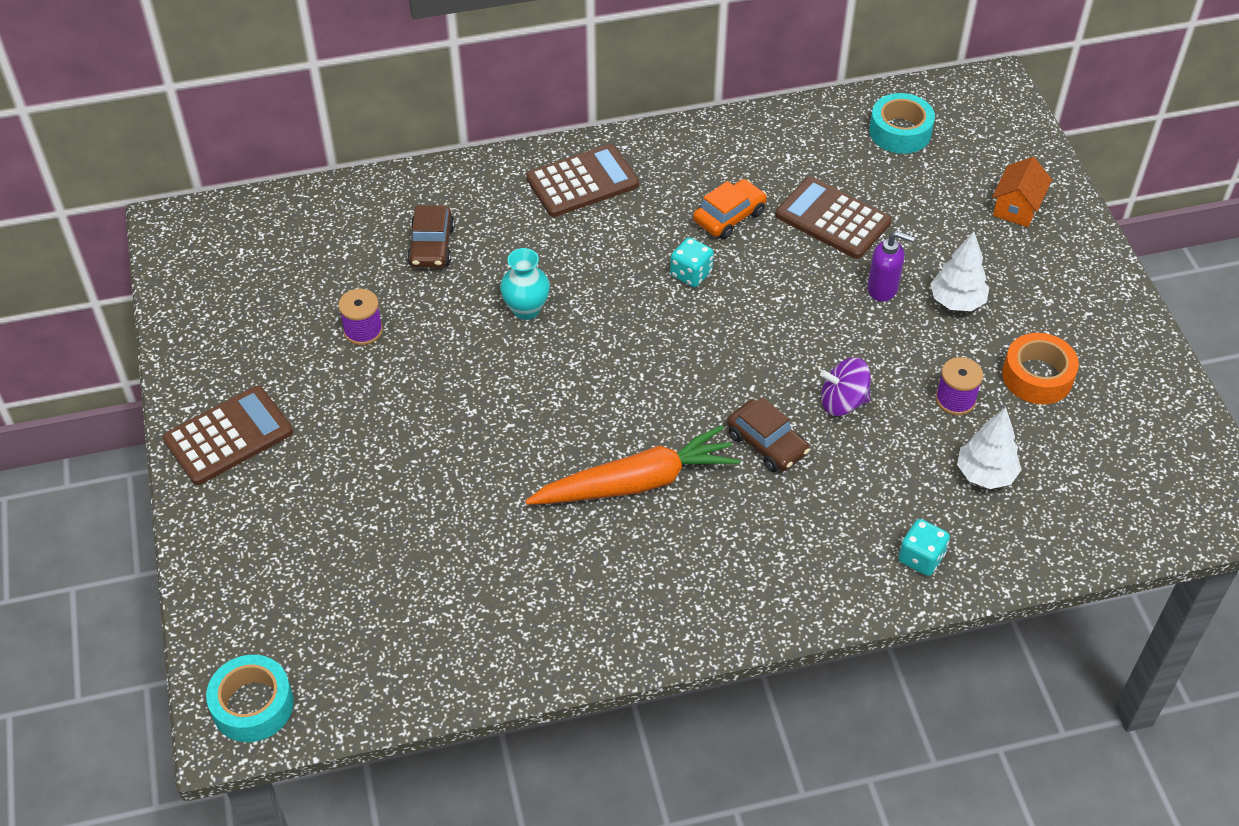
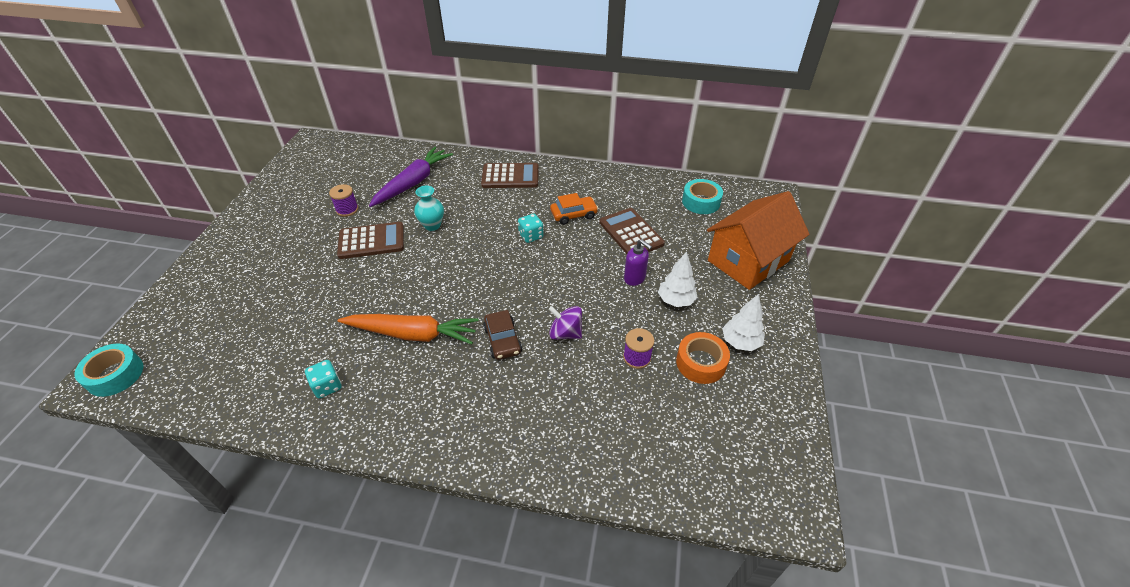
camera: 25 degrees right, 5 degrees down
(228, 436) = (242, 236): brown calculator -> brown calculator (371, 241)
(431, 246) = (413, 183): brown car -> purple carrot
(921, 558) = (545, 451): turquoise dice -> turquoise dice (327, 386)
(985, 474) = (625, 412): white tree -> white tree (740, 342)
(1017, 207) = (748, 260): orange house -> orange house, size x2.20

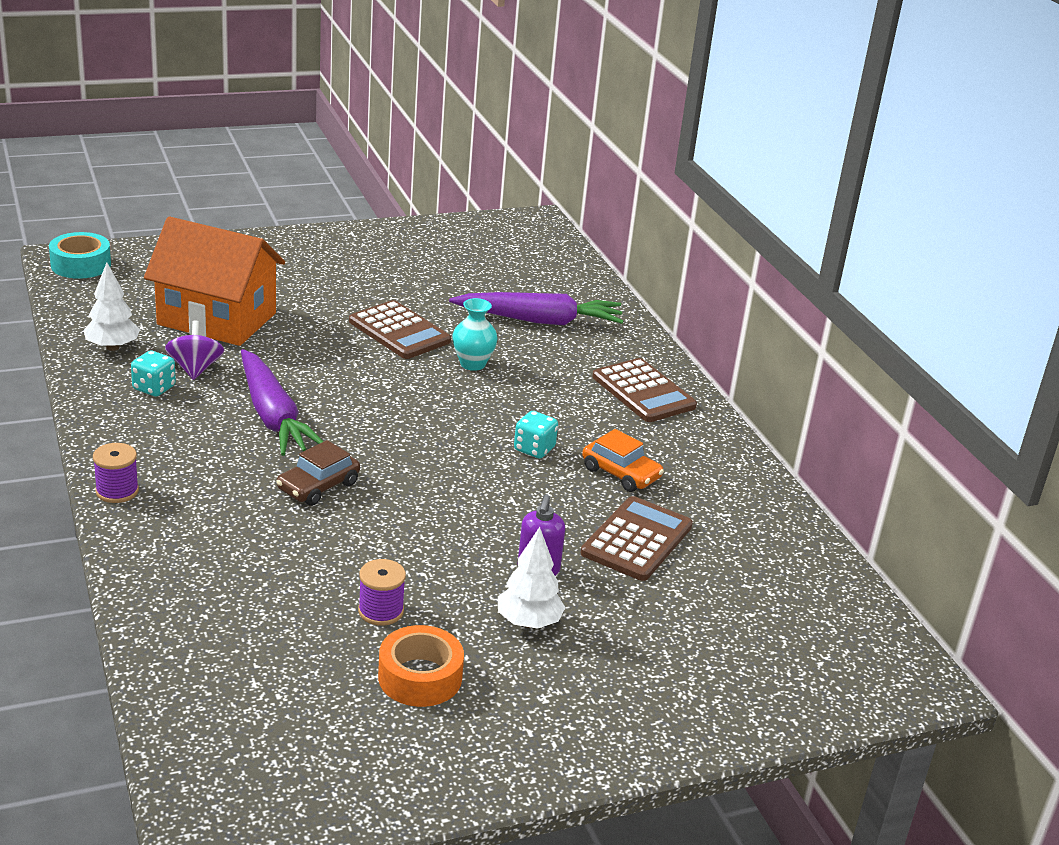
camera: 55 degrees right, 15 degrees down
(347, 210) = (437, 294): purple spool -> purple spool (117, 491)
(412, 334) = (273, 416): orange carrot -> purple carrot
(565, 333) = (373, 534): purple spinning top -> purple spinning top (195, 369)
(701, 202) = (798, 596): turquoise tape -> none
(740, 342) = (497, 711): white tree -> white tree (112, 347)
(748, 260) = (699, 684): orange house -> orange house (217, 319)

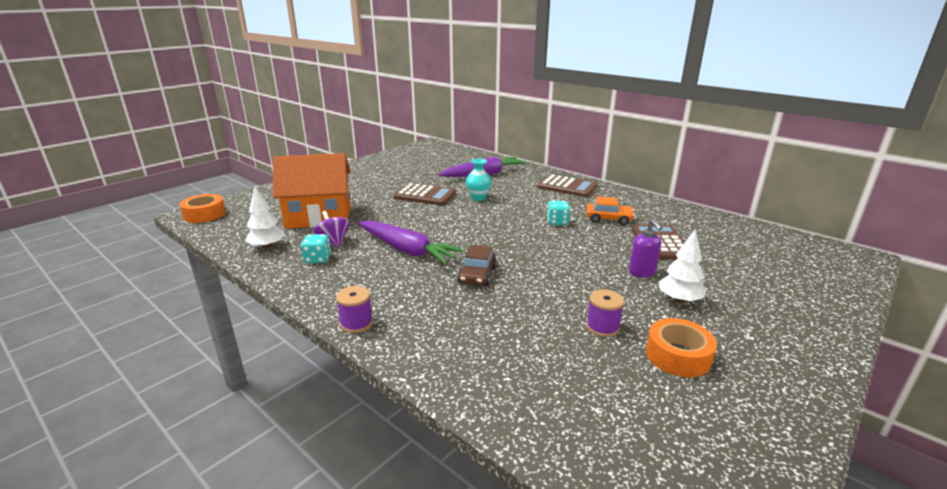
camera: 25 degrees left, 5 degrees down
(81, 265) = (204, 214): turquoise tape -> orange tape

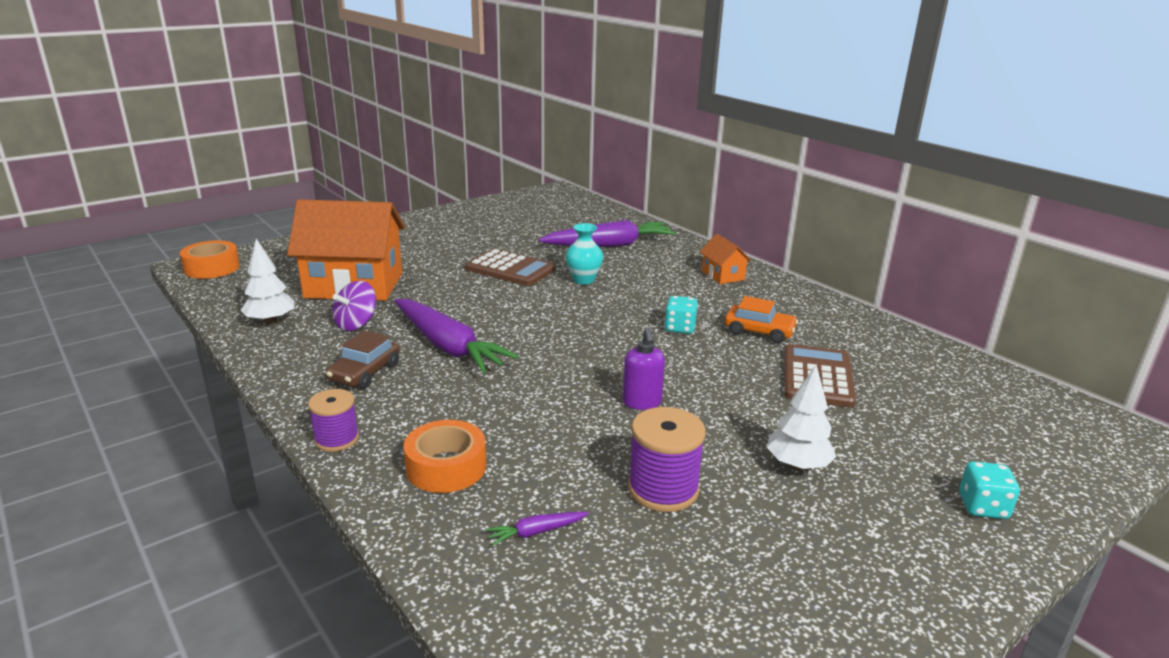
camera: 10 degrees right, 0 degrees up
(317, 259) = (326, 345): turquoise dice -> turquoise dice (983, 507)
(333, 242) = (356, 324): purple spinning top -> purple spinning top turned 120 degrees counterclockwise
(477, 275) = (526, 393): brown car -> brown car (365, 373)
(533, 368) = (536, 532): none -> purple carrot
(567, 187) = (723, 275): brown calculator -> orange house
(602, 327) = (663, 489): purple spool -> purple spool, size x1.52
(642, 272) = (764, 418): purple soap dispenser -> purple soap dispenser (642, 402)
(678, 356) = (749, 545): orange tape -> orange tape (446, 467)

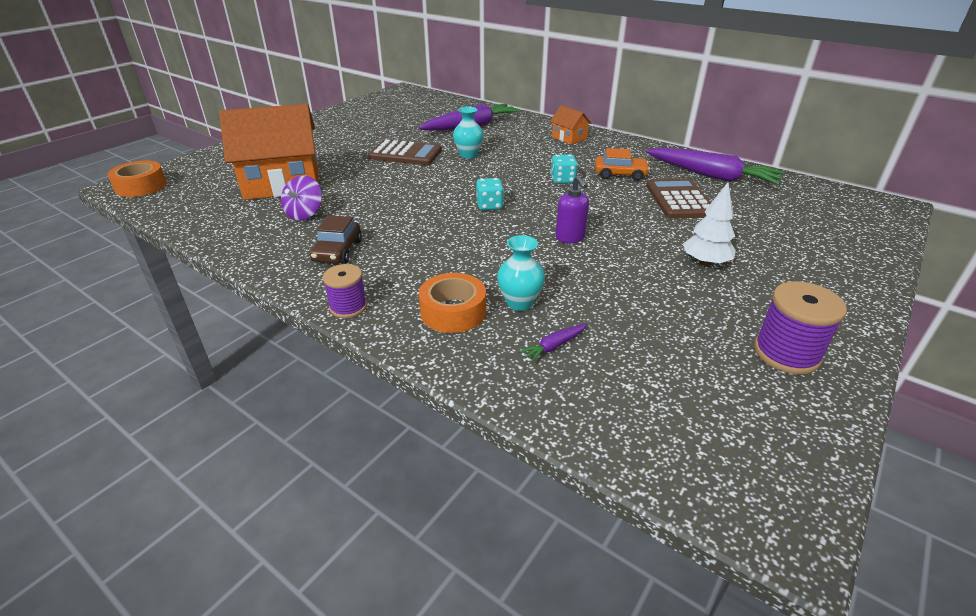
camera: 15 degrees left, 10 degrees up
(271, 321) = (226, 223): white tree -> none
(448, 346) = (393, 219): purple carrot -> purple carrot (711, 176)
(529, 471) = (519, 303): none -> turquoise vase
(663, 489) = (625, 297): purple spool -> purple spool (786, 353)
(983, 507) = (837, 268): turquoise dice -> turquoise dice (489, 206)

